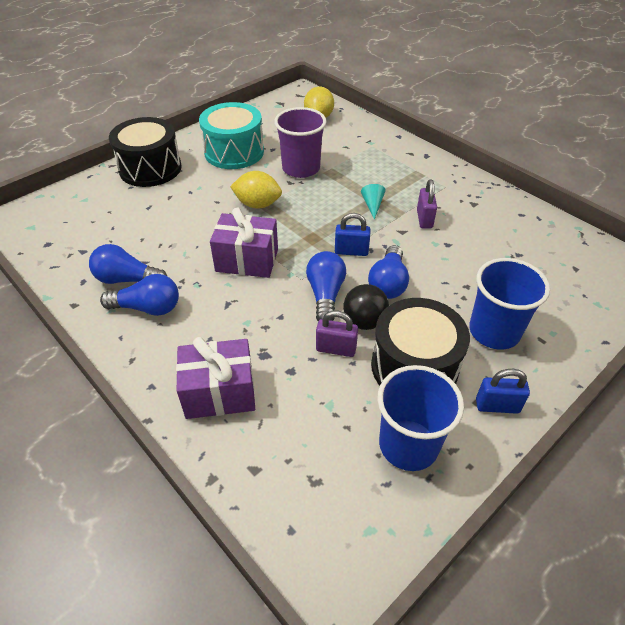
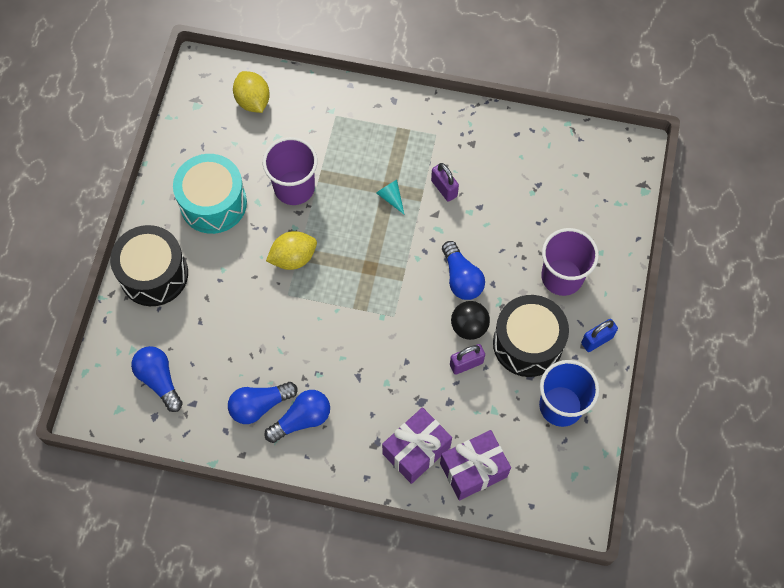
camera: 35 degrees left, 20 degrees up
(247, 260) = (337, 325): purple gift -> purple gift (473, 470)
(325, 294) = (423, 320): blue light bulb -> blue light bulb (159, 380)
(351, 251) = (411, 262): blue padlock -> none
(494, 331) = (562, 277): blue cup -> purple cup

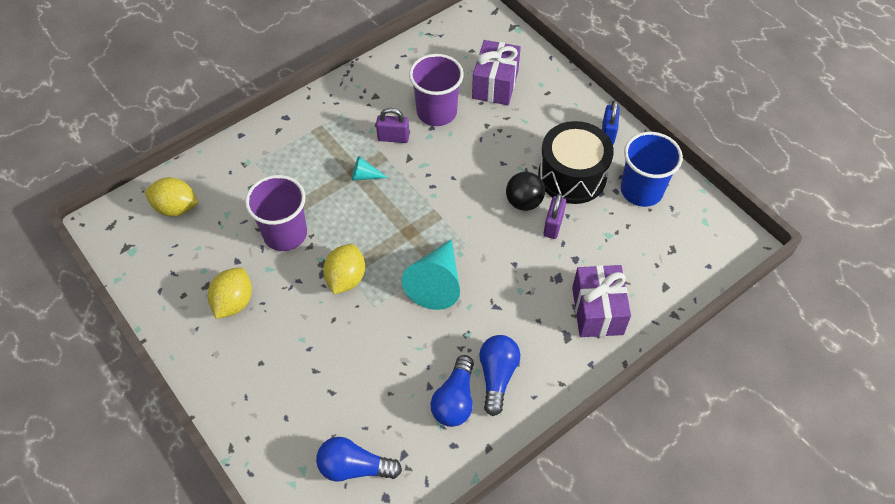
camera: 50 degrees left, 10 degrees down
(154, 274) = (249, 398): black drum -> none
(213, 203) = (234, 302): turquoise drum -> yellow lemon
(342, 320) = (436, 283): none -> turquoise cone
(461, 278) = (479, 179): blue light bulb -> none
(473, 470) = (647, 283): purple gift -> purple gift (495, 84)
(562, 277) = (538, 119): purple cup -> purple cup (436, 112)

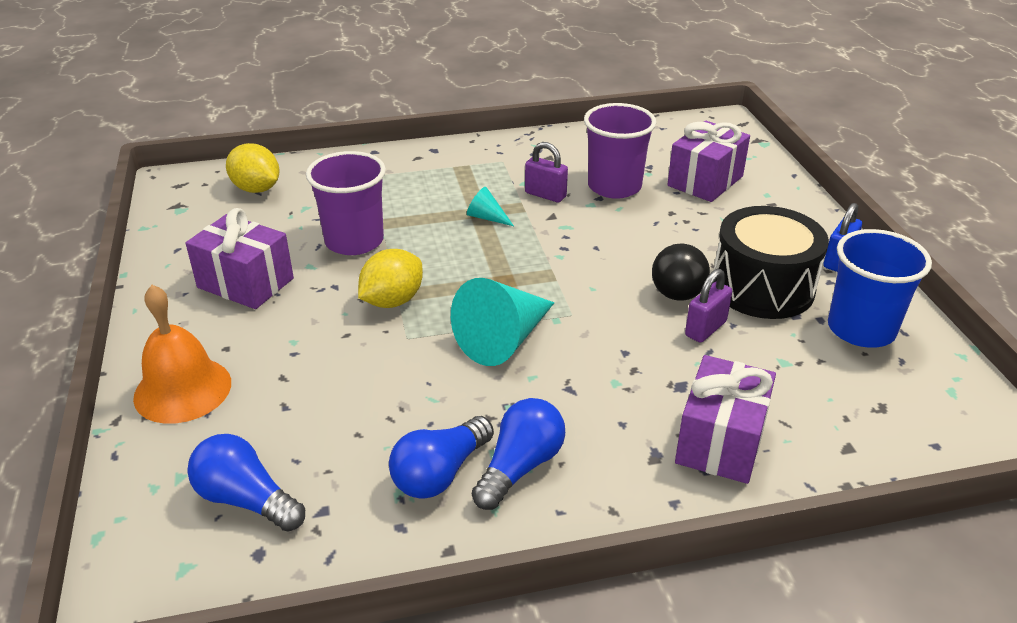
camera: 25 degrees right, 20 degrees down
(234, 302) = (245, 283): yellow lemon -> purple gift
(257, 407) = (182, 389): none -> orange bell

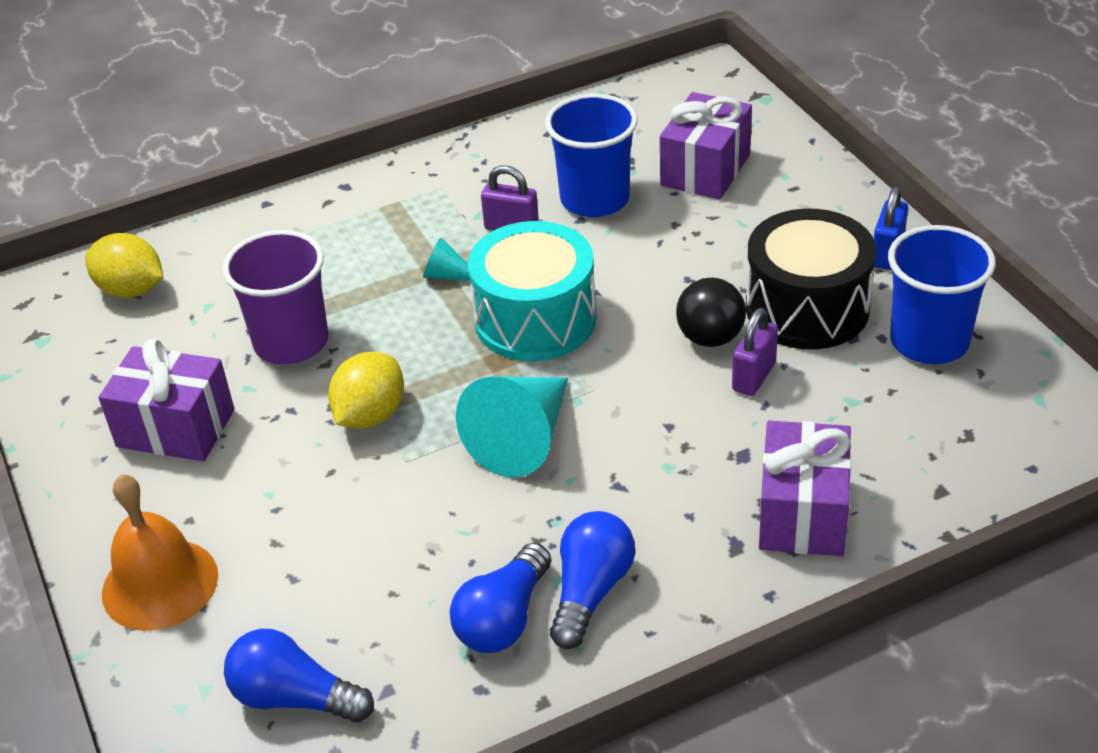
camera: 10 degrees left, 5 degrees up
(542, 258) = (535, 319): none -> turquoise drum
(614, 187) = (595, 199): purple cup -> blue cup

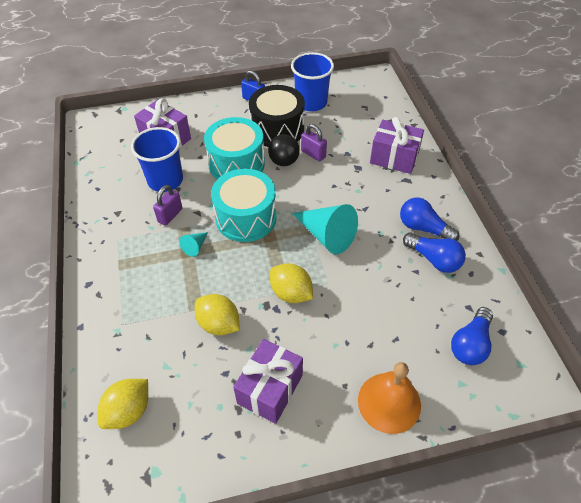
camera: 80 degrees left, 10 degrees up
(291, 342) = (219, 324): purple cup -> yellow lemon
(676, 274) = (236, 163): none -> turquoise drum

